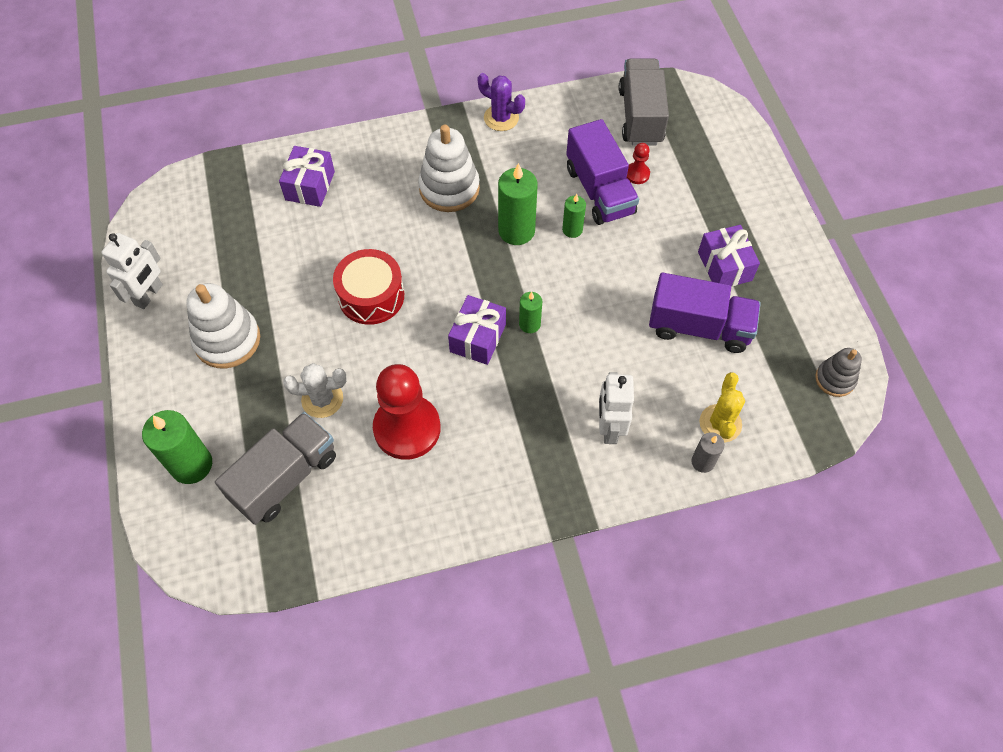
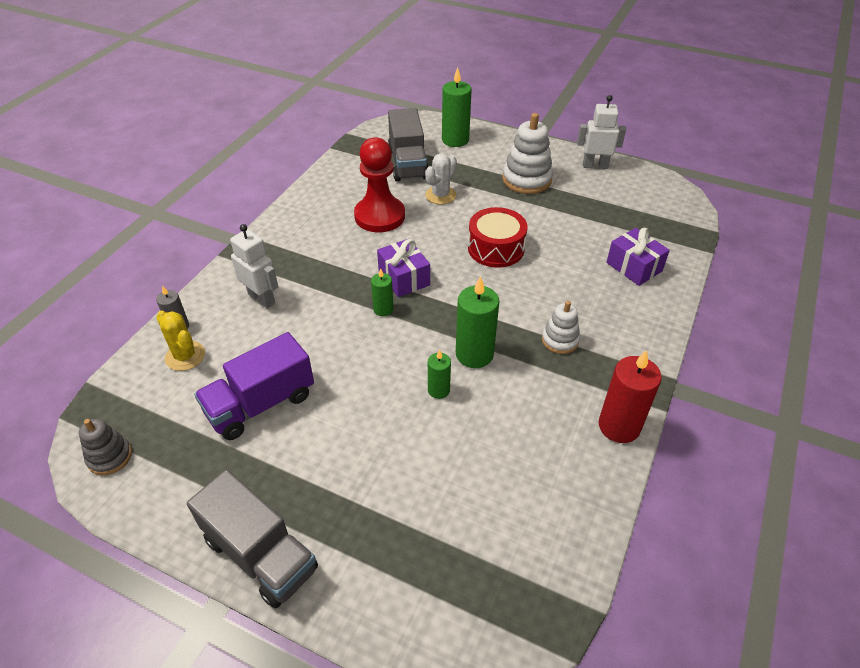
camera: 130 degrees right, 15 degrees down
(149, 295) = (595, 166): white robot -> white robot turned 120 degrees clockwise
(449, 188) = (560, 340): white stacking toy -> white stacking toy, size x0.59
(501, 118) = (619, 426): purple cactus -> red candle
(599, 191) = (460, 439): purple truck -> none
(637, 174) = (451, 485): red pawn -> none
(640, 116) = (524, 552): grey truck -> grey truck (260, 554)
(724, 266) = (286, 470): purple gift -> none

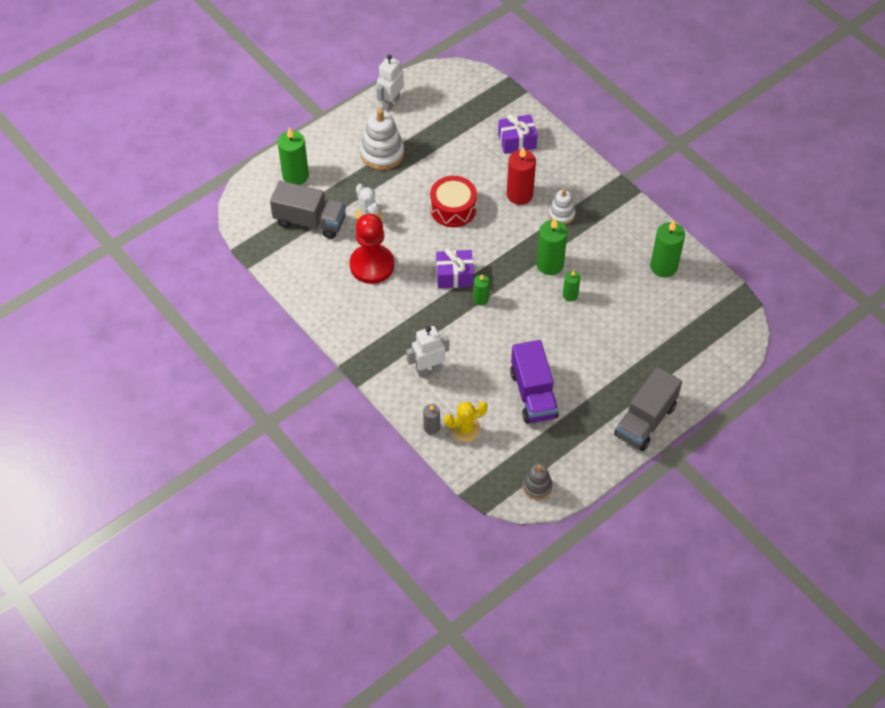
camera: 65 degrees left, 10 degrees up
(260, 554) = (645, 420): grey truck -> grey truck turned 150 degrees clockwise
(555, 482) = (663, 267): none -> green candle
(619, 426) = (641, 219): red candle -> red candle (519, 195)

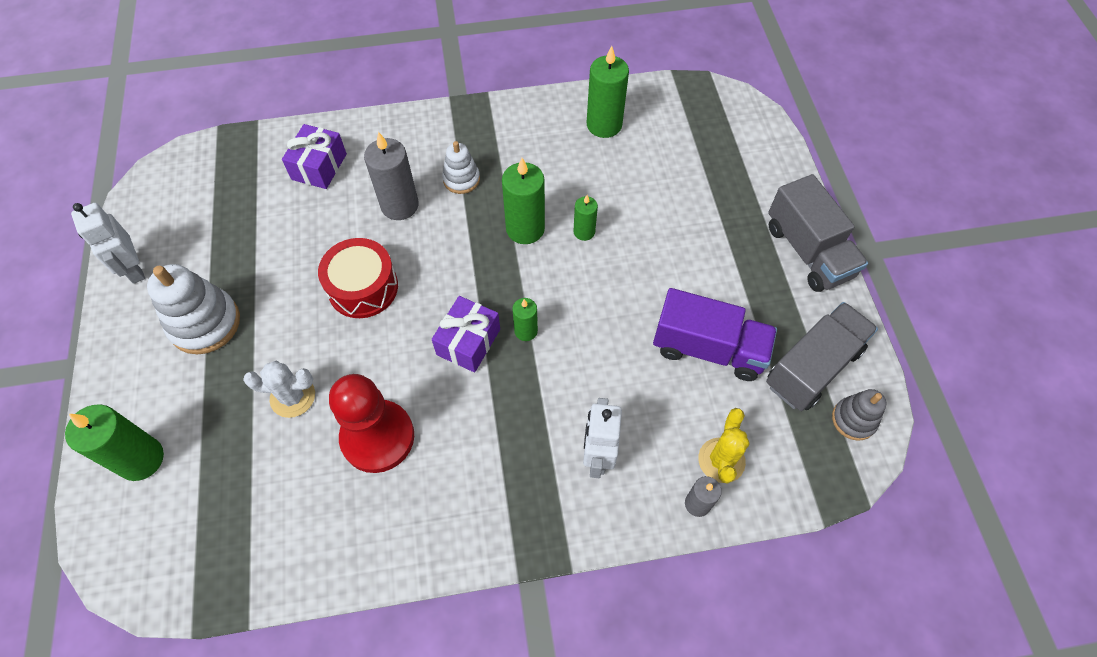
camera: 60 degrees left, 5 degrees up
(310, 221) = (238, 482): grey truck -> grey truck (813, 367)
(519, 195) = (399, 205): red candle -> grey candle

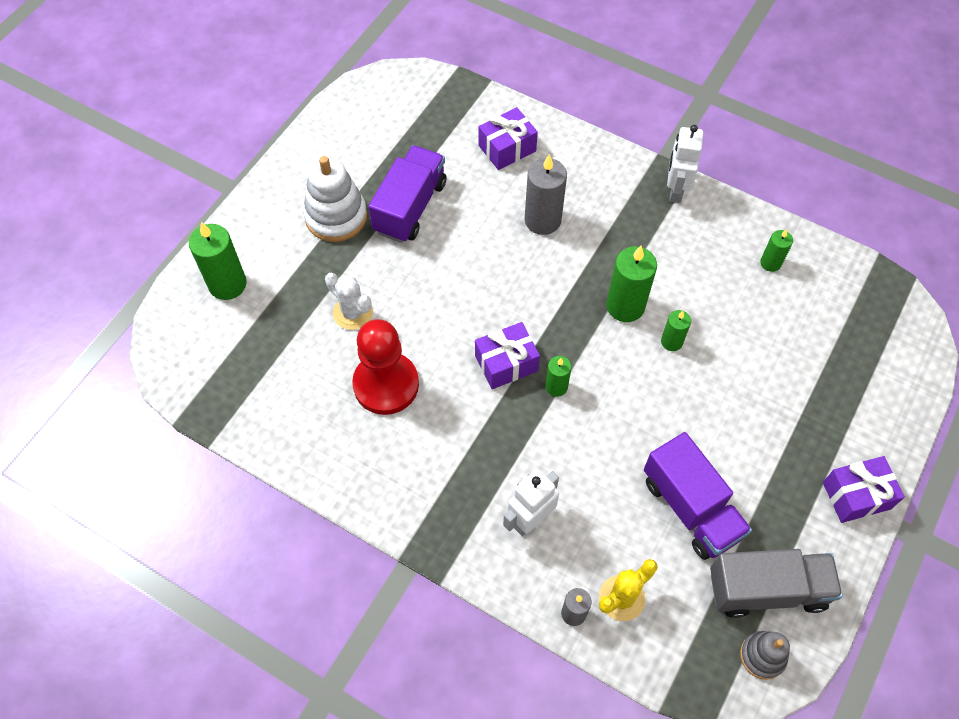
camera: 40 degrees right, 0 degrees up
(134, 269) = (320, 143): white robot -> white robot (675, 190)
(271, 269) = (410, 207): none -> purple truck
(363, 287) = (463, 266): red drum -> none
(461, 179) = (608, 231): white stacking toy -> none
(604, 125) = (770, 263): green candle -> green candle, size x0.56
(808, 251) = (856, 495): grey truck -> purple gift

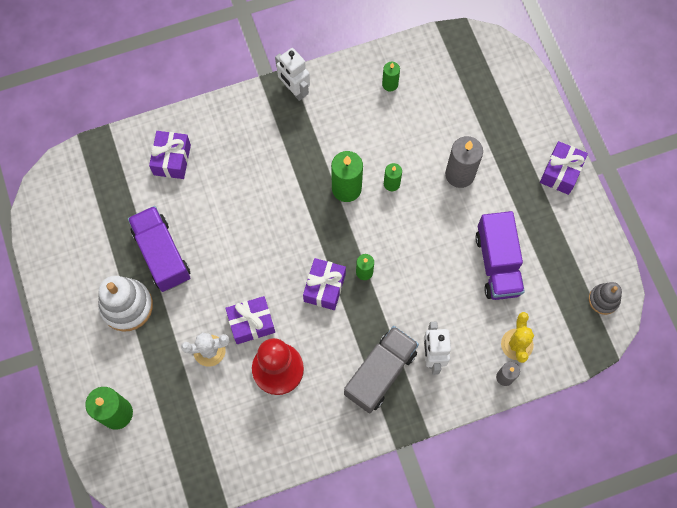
camera: 50 degrees left, 10 degrees up
(411, 327) = (251, 323): none -> purple gift
(542, 220) = (245, 184): grey candle -> grey candle (460, 174)
(690, 508) = (497, 263): purple truck -> purple truck turned 75 degrees clockwise
(767, 589) = (572, 265): grey truck -> grey truck (380, 373)

